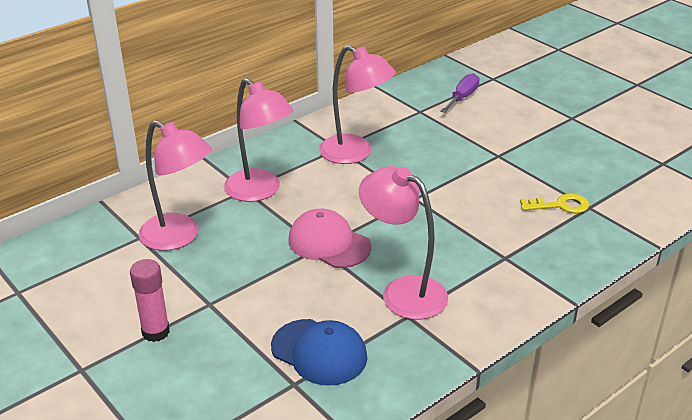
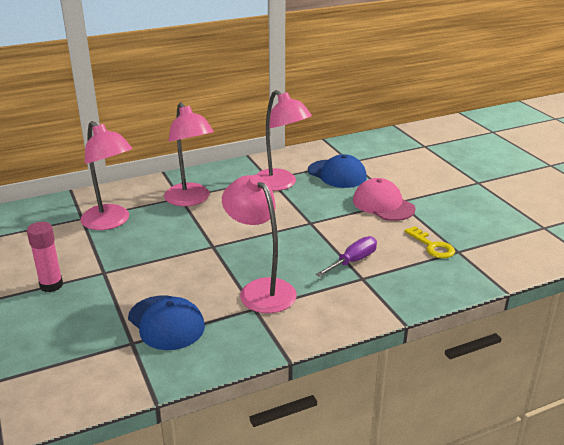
camera: 15 degrees right, 5 degrees down
(329, 243) = (222, 244): pink cap -> pink cap (383, 204)
(413, 130) = (337, 174): none -> blue cap
(462, 97) = (391, 156): purple screwdriver -> purple screwdriver (353, 261)
(560, 205) = (432, 246): yellow key -> yellow key turned 45 degrees clockwise

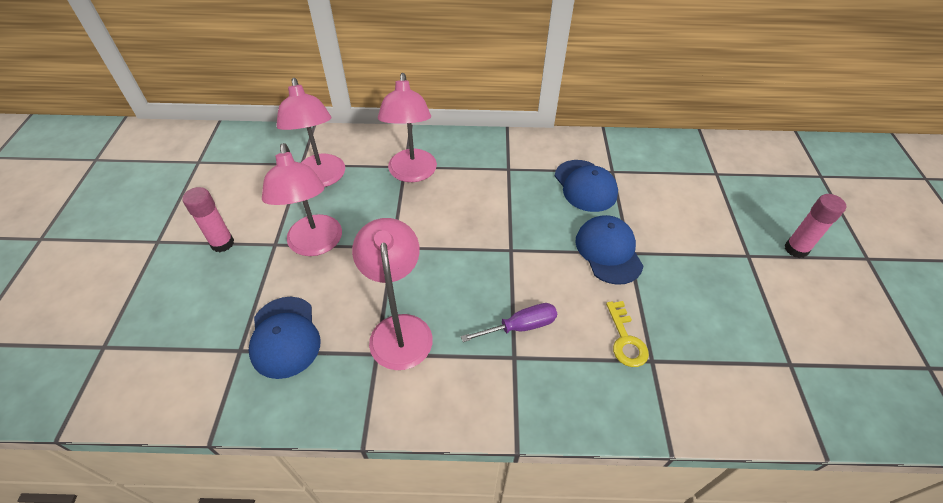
camera: 25 degrees right, 20 degrees up
(280, 184) = (515, 181): pink lamp -> pink lamp (315, 245)
(383, 204) = (608, 251): pink cap -> blue cap
(505, 171) = (796, 249): none -> pink glue stick

